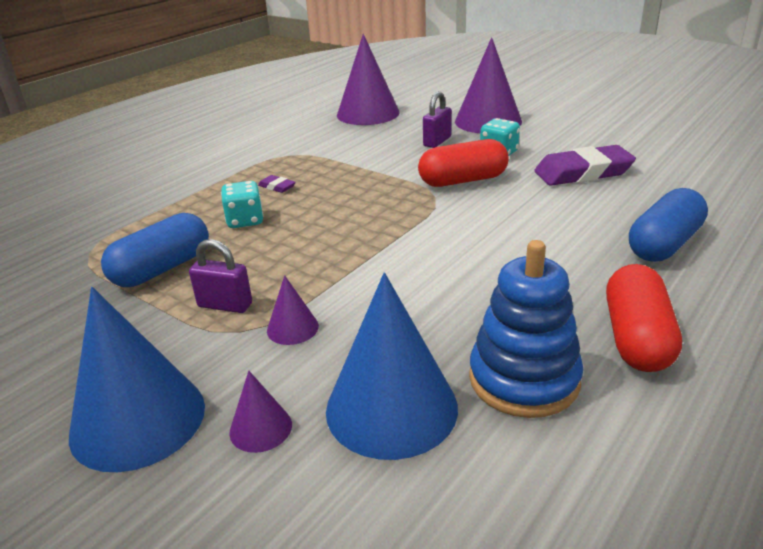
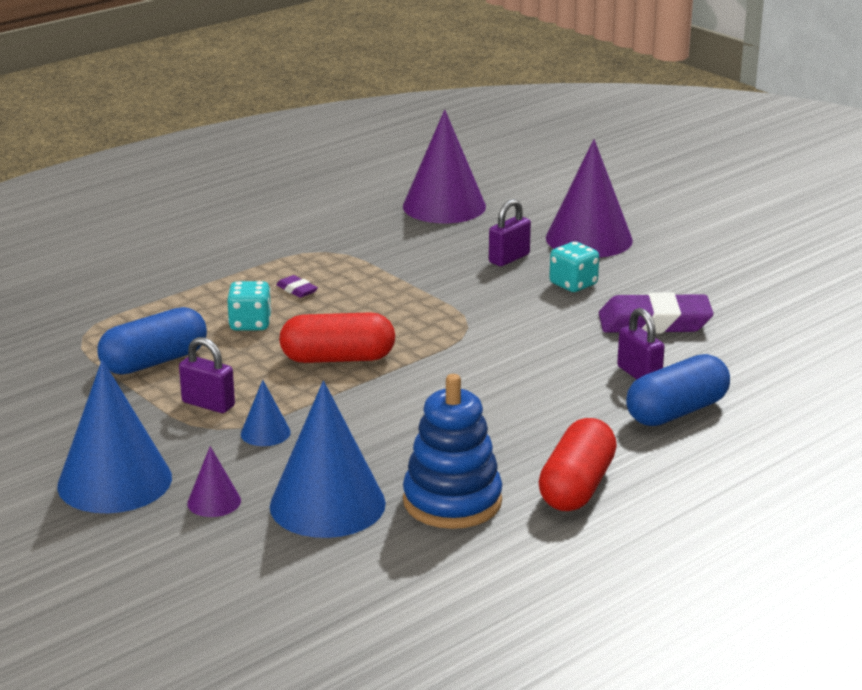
camera: 10 degrees right, 5 degrees down
(292, 328) = (265, 433): purple cone -> blue cone
(463, 180) = (510, 312): red capsule -> red capsule (338, 359)
(605, 216) = (639, 374): none -> purple padlock

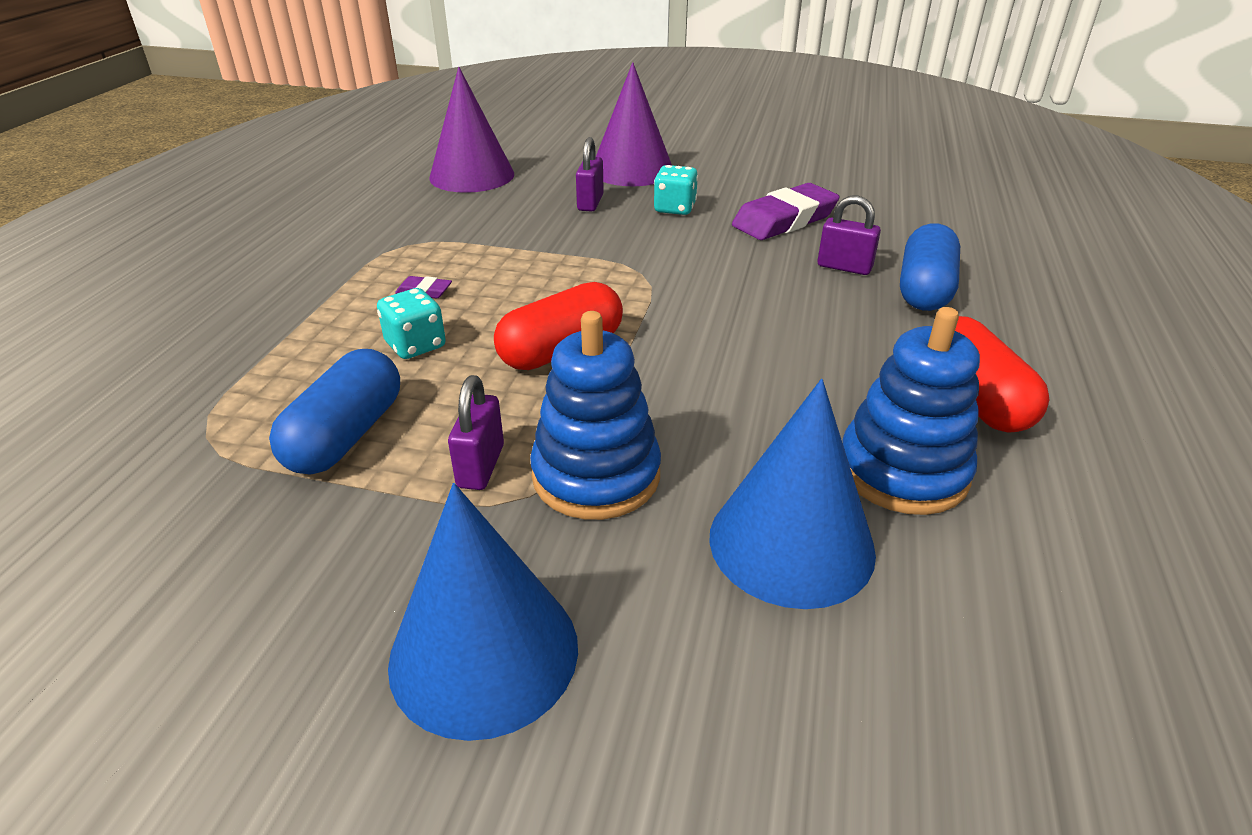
camera: 35 degrees left, 10 degrees up
(208, 404) = (481, 466): purple padlock -> purple padlock turned 75 degrees counterclockwise
(214, 502) = (658, 613): purple cone -> none
(265, 433) = (596, 475): blue cone -> blue stacking toy

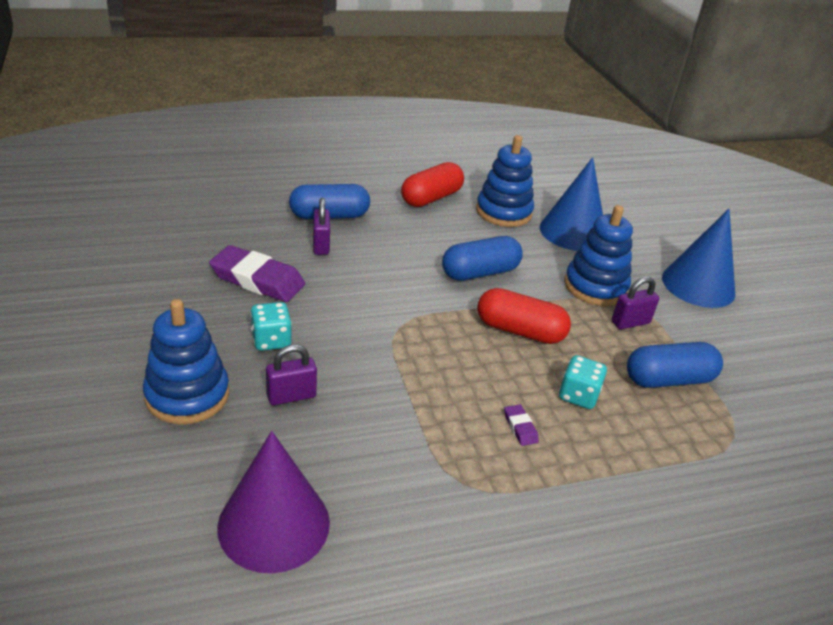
camera: 125 degrees left, 0 degrees up
(632, 170) = (187, 395): purple cone -> blue stacking toy
(713, 366) = (479, 272): none -> blue capsule

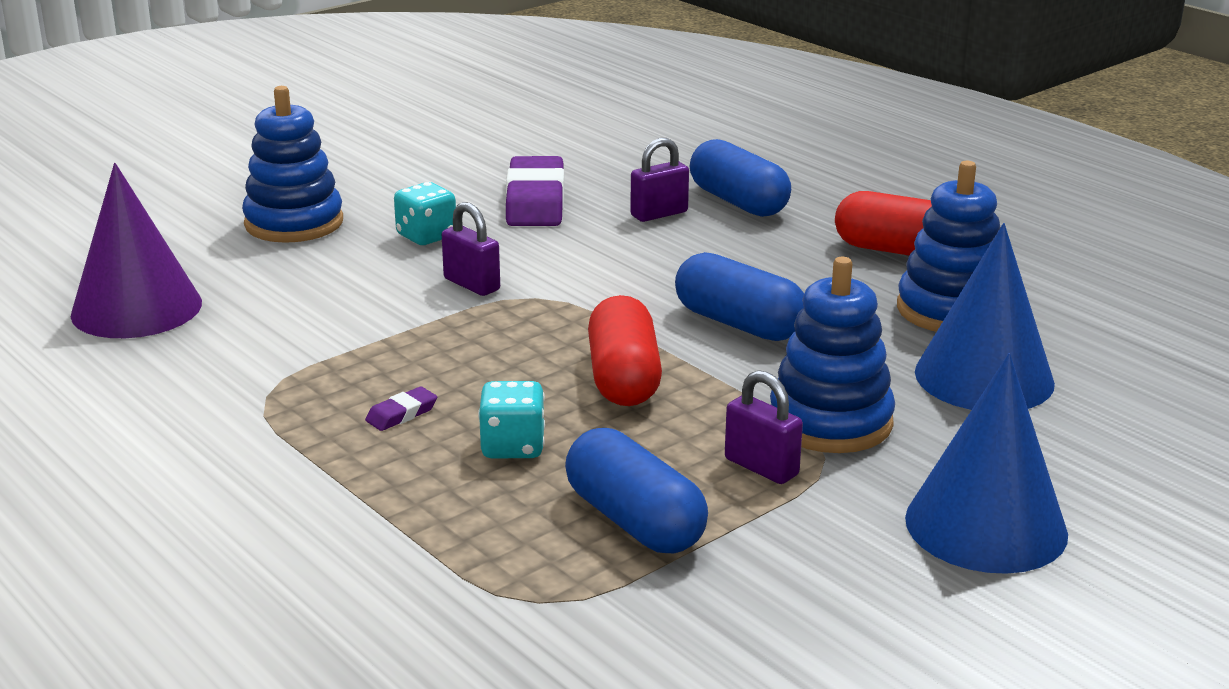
camera: 70 degrees right, 10 degrees down
(291, 396) = (338, 269): purple padlock -> purple padlock (471, 284)

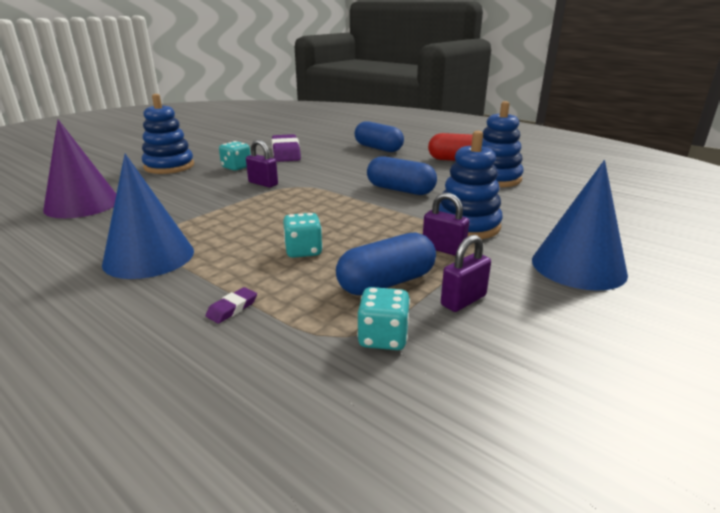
camera: 10 degrees left, 0 degrees up
(402, 414) = (236, 240): purple eraser -> purple eraser (232, 308)
(594, 611) = (383, 338): none -> turquoise dice
(623, 378) = (353, 215): red capsule -> none
(634, 521) = (386, 282): blue capsule -> blue capsule turned 75 degrees counterclockwise
(659, 214) = (344, 154): purple padlock -> purple padlock (463, 300)
(984, 377) = (528, 202): blue cone -> blue cone (149, 257)

